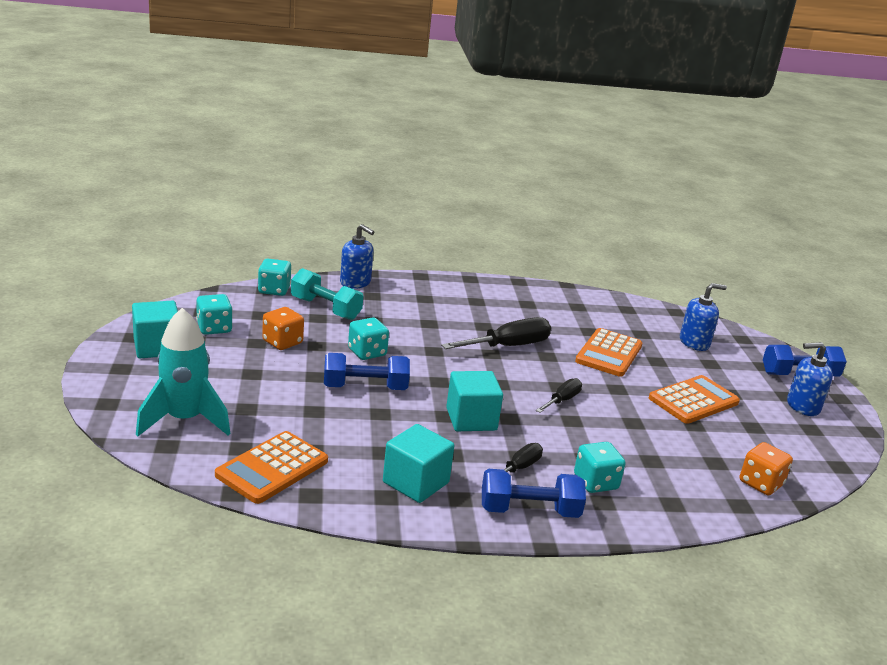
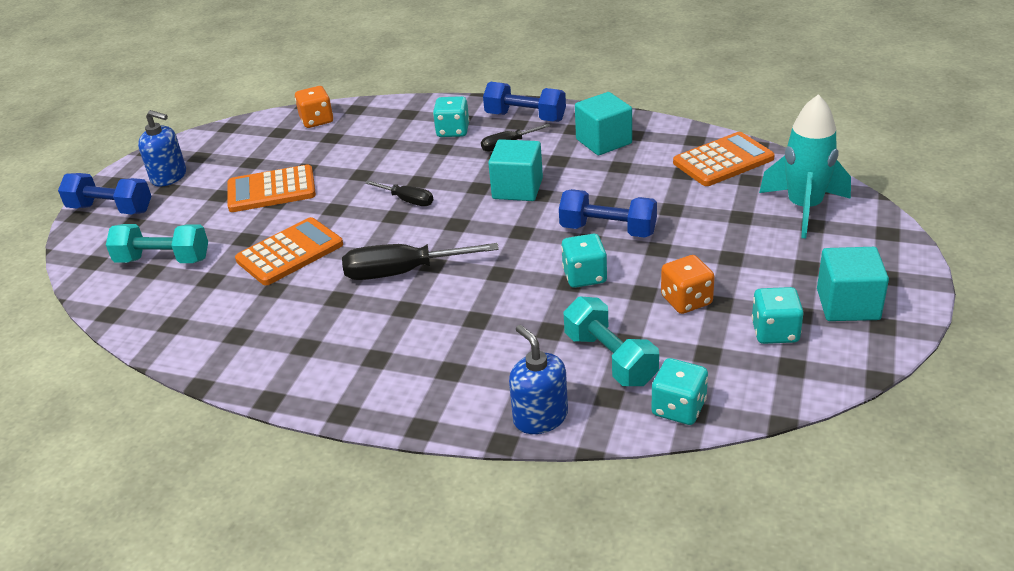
camera: 150 degrees left, 10 degrees up
(562, 400) = (407, 200): black screwdriver -> black screwdriver turned 120 degrees counterclockwise
(694, 343) = (163, 260): blue soap dispenser -> turquoise dumbbell

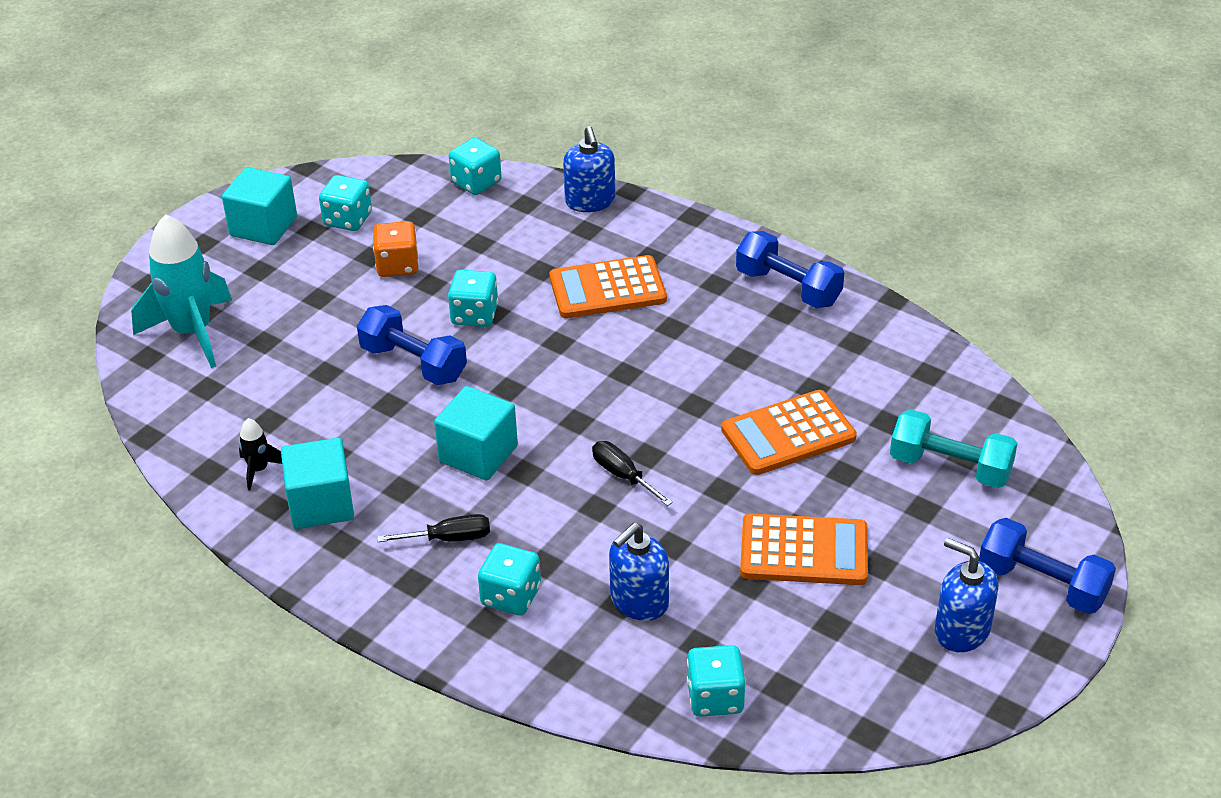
camera: 165 degrees left, 5 degrees up
(317, 120) = (715, 697): orange dice -> turquoise dice
(373, 146) = (639, 601): none -> blue soap dispenser
(402, 272) = (662, 370): black screwdriver -> none
(525, 117) = (392, 592): blue dumbbell -> blue dumbbell (788, 288)
(610, 359) = (504, 232): turquoise dumbbell -> none
(661, 147) = (259, 470): none -> black rocket
(723, 161) = (208, 424): orange calculator -> orange calculator (607, 289)

